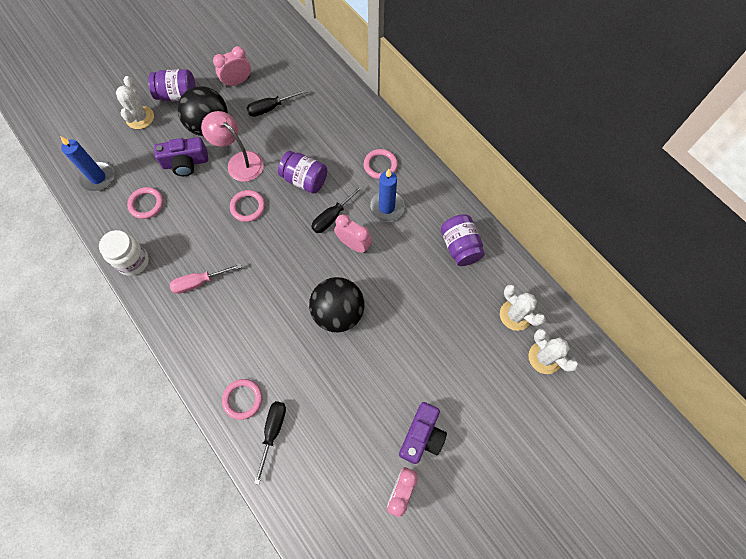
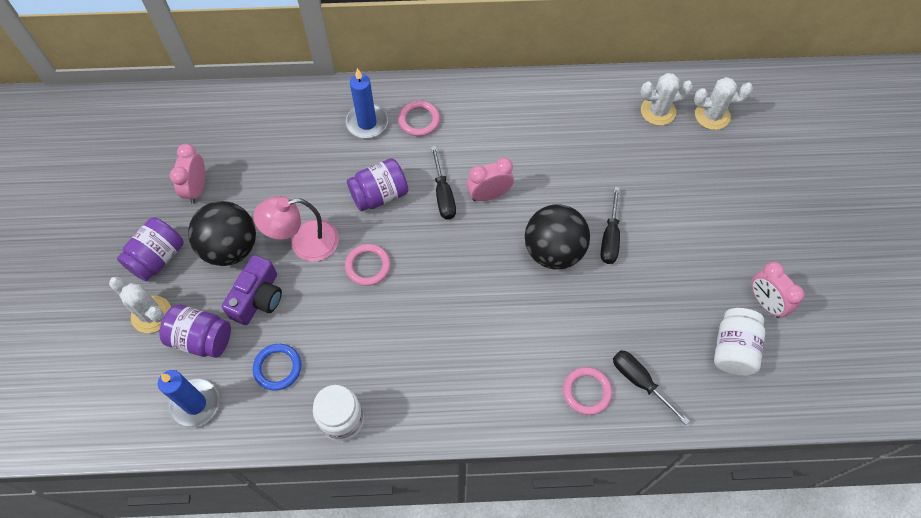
camera: 55 degrees left, 5 degrees down
(146, 204) = (277, 368): pink ring -> blue ring
(199, 282) = (422, 363): pink screwdriver -> none
(271, 108) = (262, 176): black screwdriver -> black screwdriver (610, 237)
(343, 487) = (733, 349): none -> white jar
(386, 207) = (470, 143): blue candle -> blue candle (367, 123)
(422, 436) = (724, 254): purple camera -> none
(460, 247) = (559, 110): purple jar -> purple jar (201, 339)

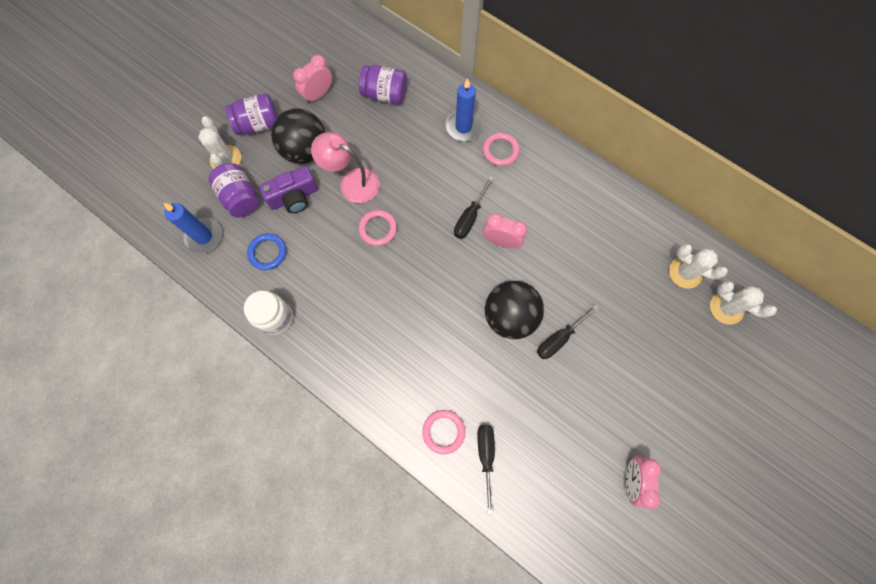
camera: 40 degrees right, 10 degrees up
(379, 195) = (427, 185): purple jar -> purple jar (385, 95)
(733, 349) = (574, 491): white jar -> none

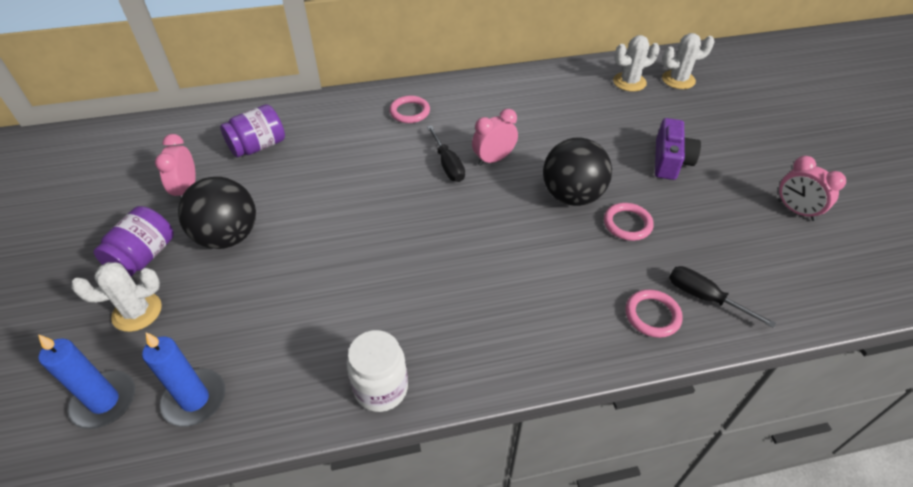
camera: 50 degrees left, 25 degrees down
(226, 159) = (137, 312): white cactus -> white cactus turned 45 degrees counterclockwise
(240, 198) = (199, 328): purple jar -> none
(267, 252) = (294, 344): blue ring -> none
(294, 197) = (263, 278): purple camera -> purple camera (670, 161)
(352, 182) = (309, 222): pink lamp -> none
(378, 229) = (382, 233): pink ring -> pink ring (627, 224)
(463, 127) = (359, 119): blue candle -> blue candle (104, 401)
(559, 338) = (623, 178): black screwdriver -> none

